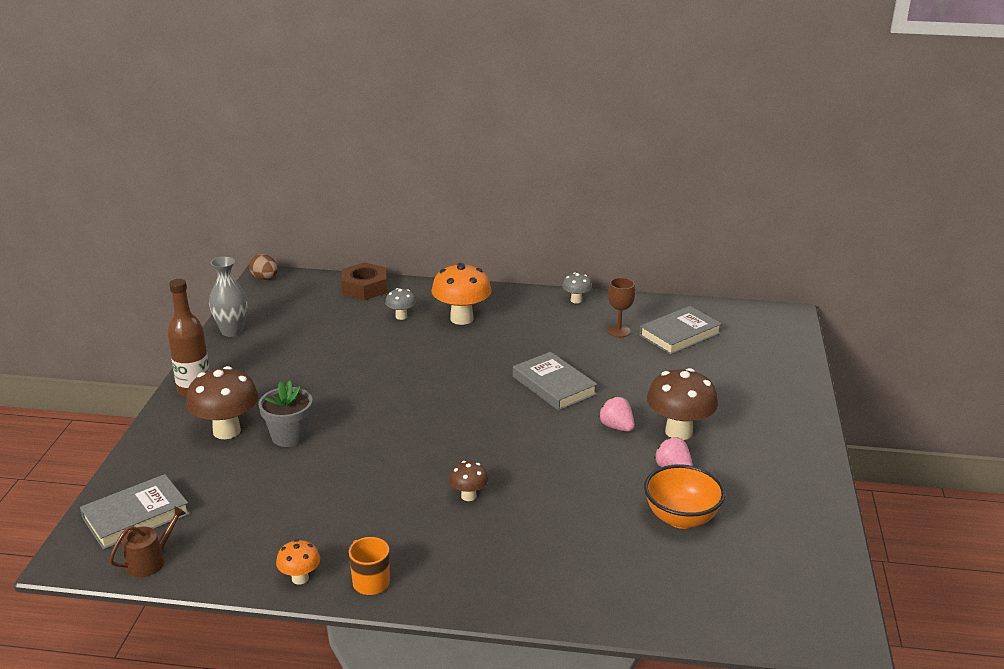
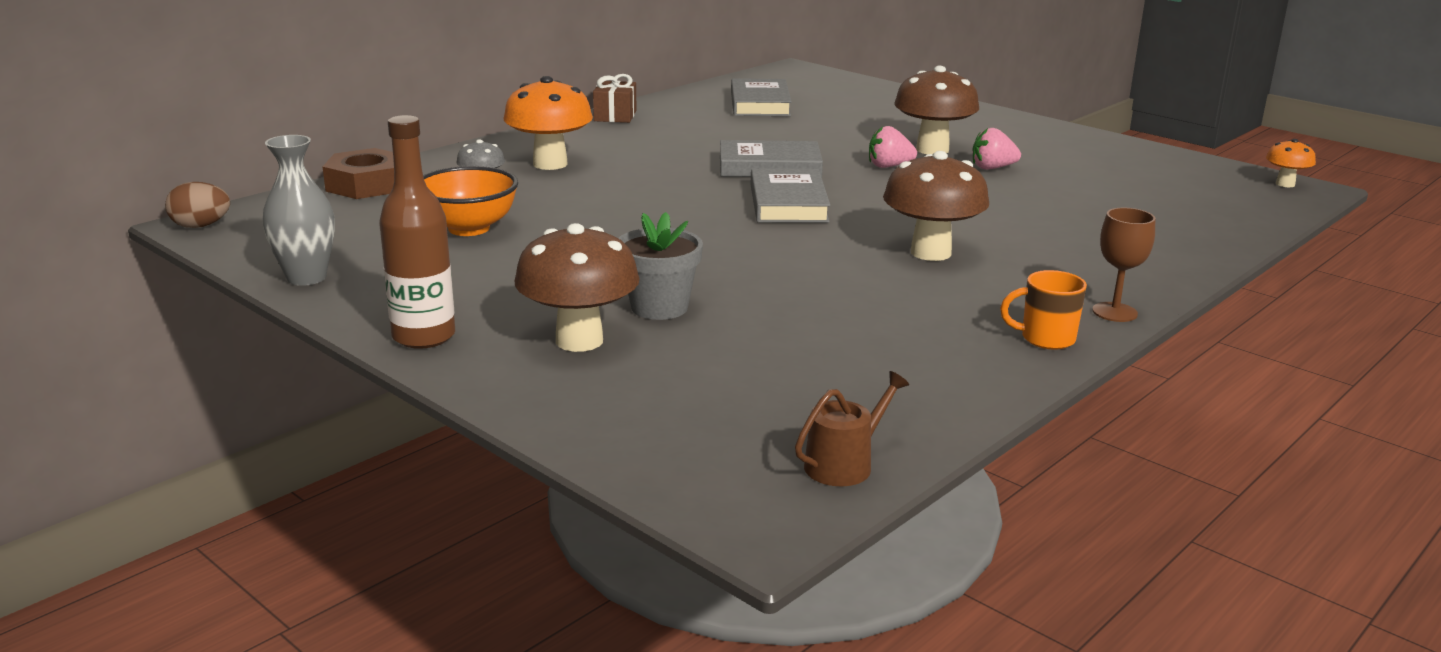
camera: 55 degrees left, 5 degrees down
(136, 516) = (711, 451): grey book -> grey book (788, 203)
(150, 561) = (844, 464): brown watering can -> brown watering can turned 60 degrees clockwise
(300, 578) = (996, 374): orange mushroom -> orange mushroom (1285, 184)
(468, 496) = (930, 253): brown mushroom -> brown mushroom, size x1.93
(576, 300) = (615, 116): grey mushroom -> brown gift
(619, 331) = (710, 119): brown goblet -> brown goblet (1114, 312)
(681, 518) = (1077, 187): orange bowl -> orange bowl (469, 228)

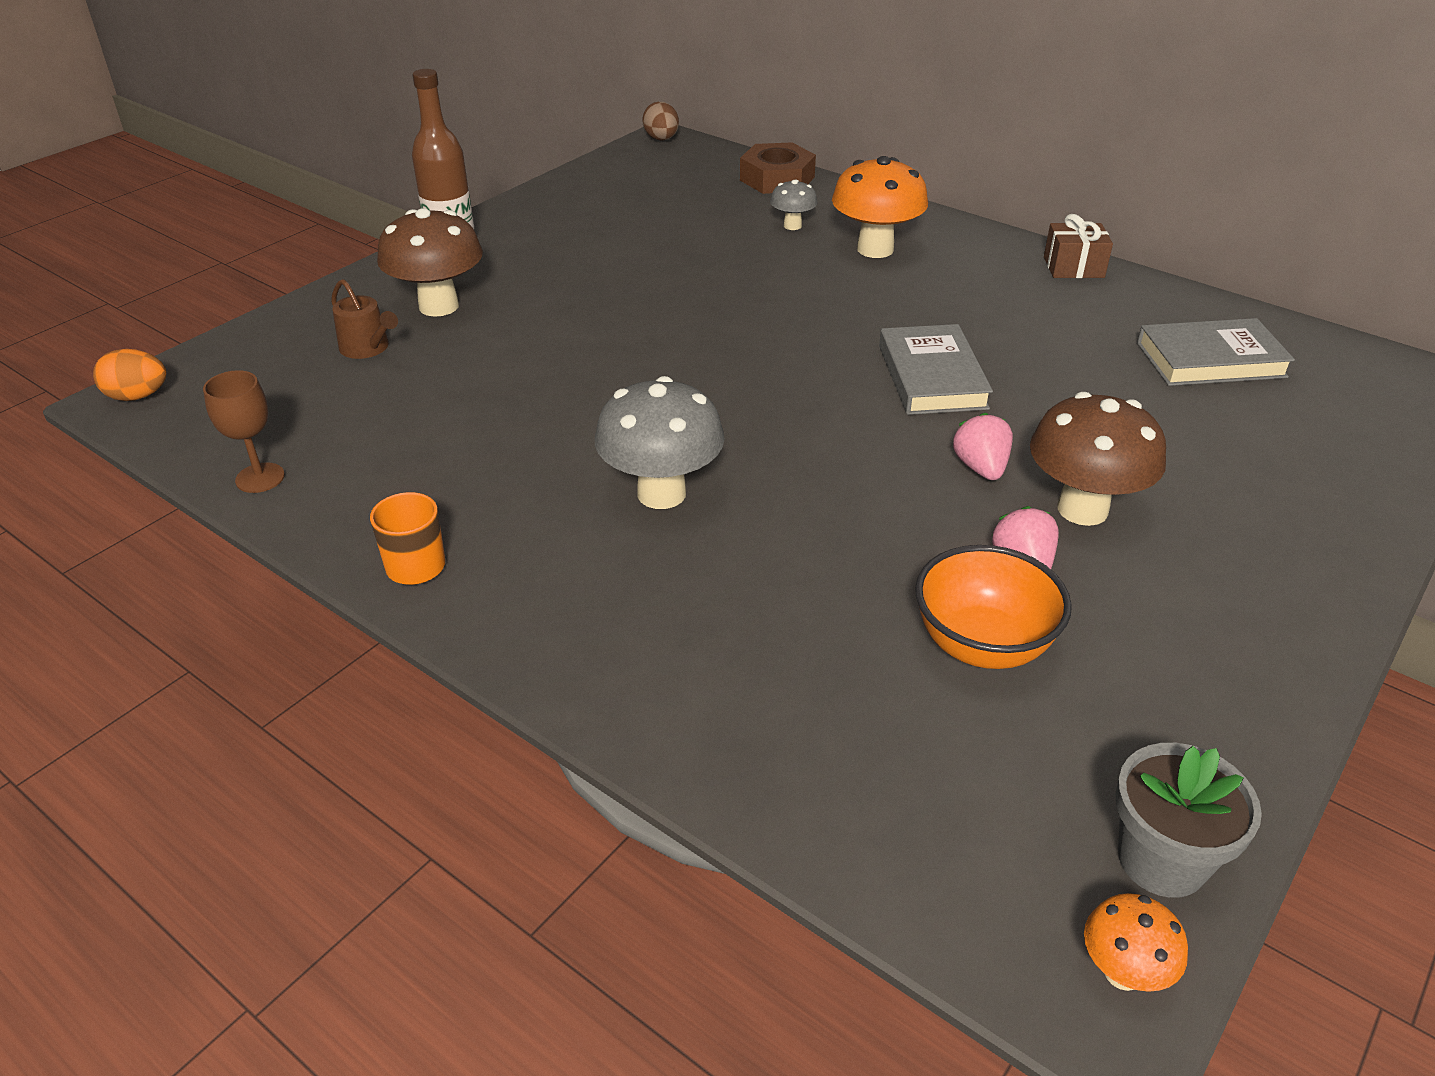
camera: 85 degrees right, 15 degrees up
(306, 278) = (562, 190): grey vase -> none
(469, 228) = (679, 234): orange bowl -> orange bowl (982, 645)
(659, 307) = (505, 335): grey flower pot -> grey flower pot (1161, 860)
(753, 518) = (138, 396): none -> orange egg
(788, 203) = (802, 393): grey book -> none
(844, 464) = (197, 434): brown watering can -> brown watering can (368, 348)
(930, 253) = (661, 493): brown mushroom -> grey mushroom
(1114, 312) = (485, 629): brown goblet -> brown goblet (260, 478)

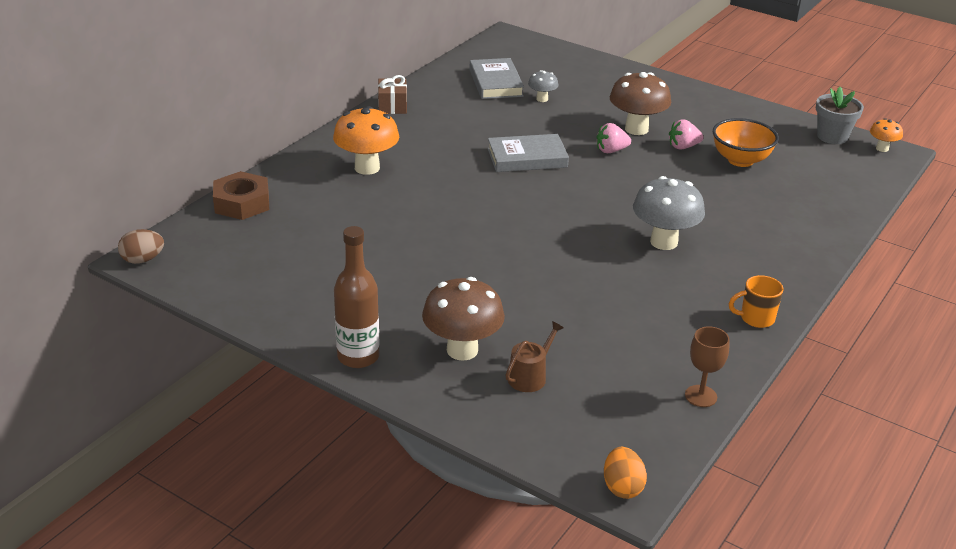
camera: 95 degrees left, 5 degrees down
(792, 226) = (328, 198): grey mushroom -> grey mushroom (542, 99)

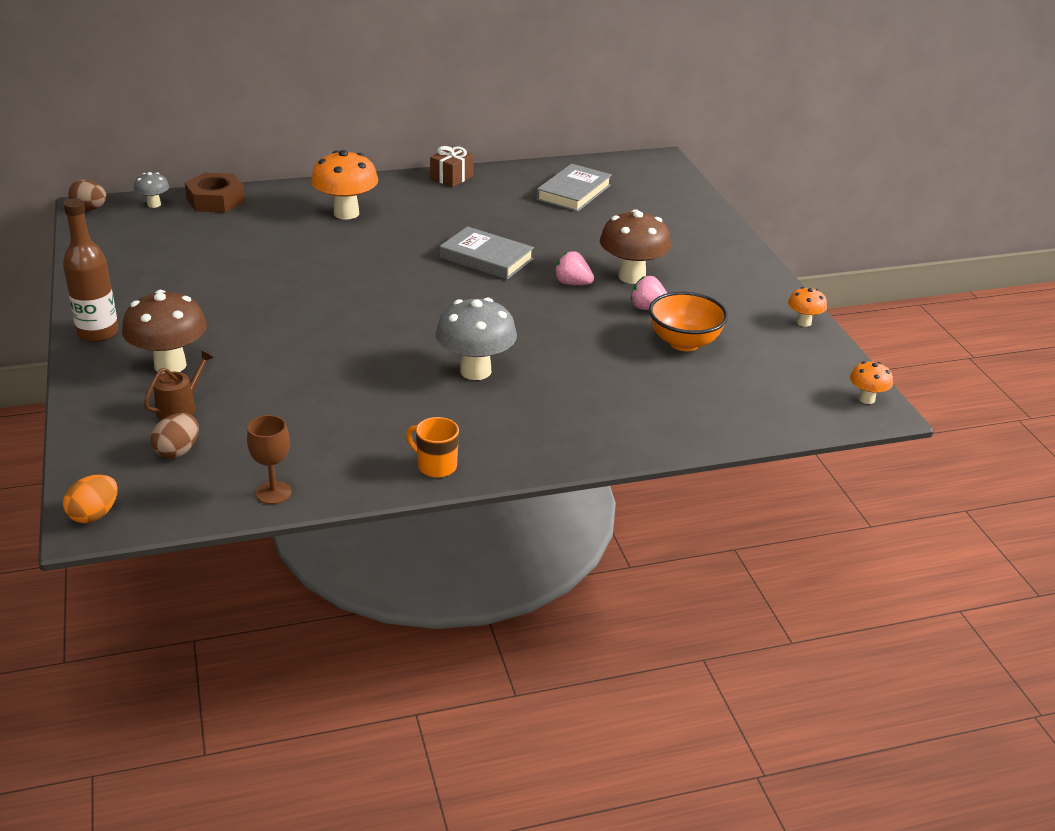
camera: 40 degrees right, 0 degrees up
(530, 376) = (180, 408): brown watering can -> brown watering can turned 45 degrees counterclockwise
(542, 99) = (590, 220): grey mushroom -> grey mushroom (154, 204)
(589, 408) = (177, 451): none -> brown egg
(776, 115) = (804, 322): none -> orange mushroom
(832, 136) = (829, 365): grey flower pot -> none

